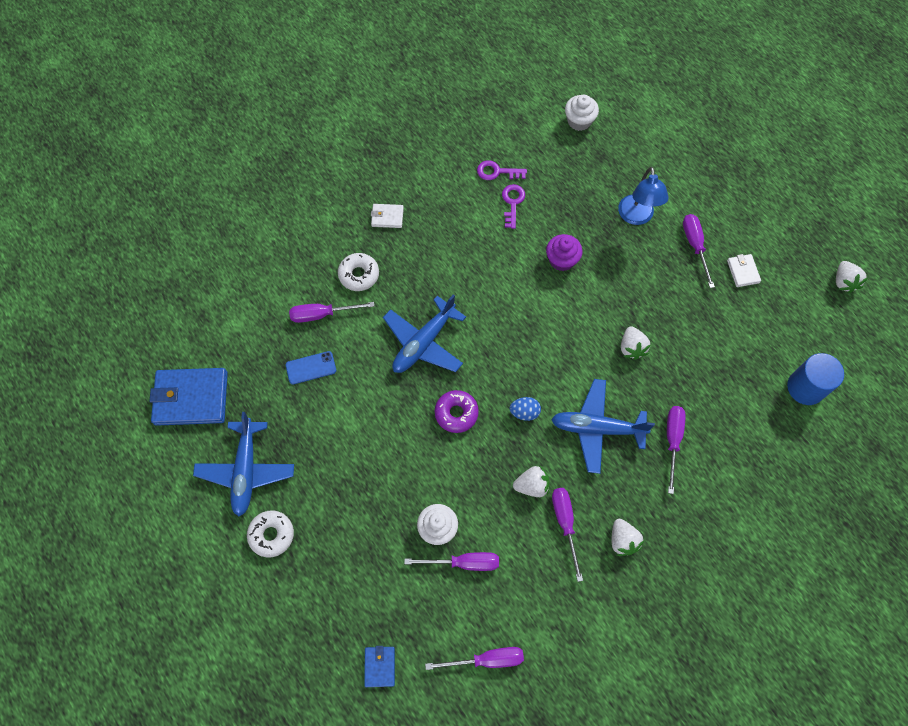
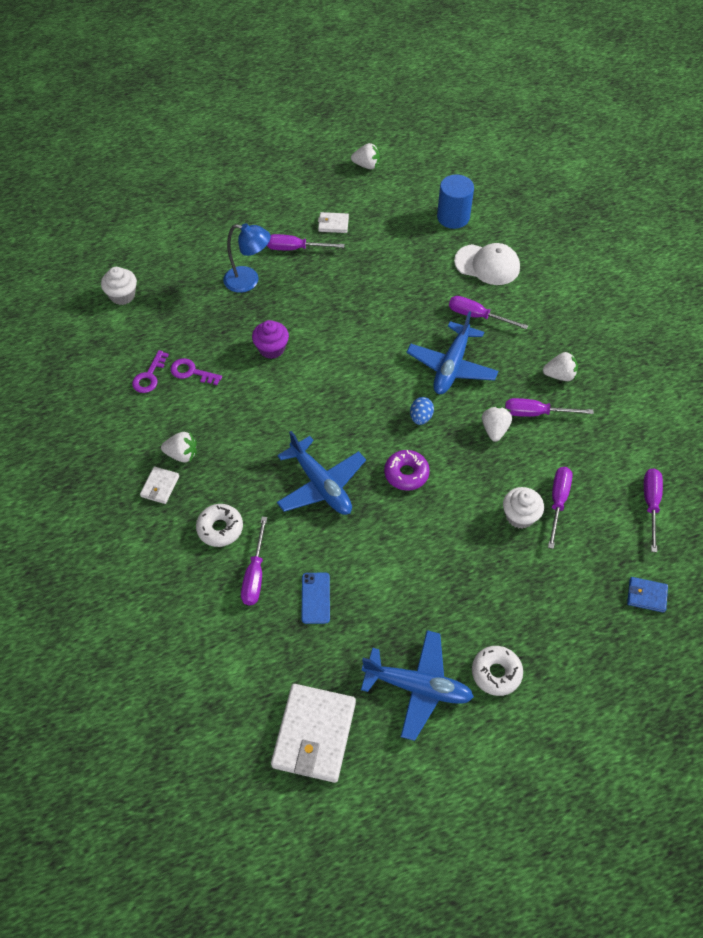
camera: 75 degrees left, 10 degrees down
(191, 398) = (314, 734): blue wallet -> white wallet
(631, 348) = (380, 320): white strawberry -> white strawberry (182, 454)
(749, 437) = (487, 265): none -> white cap

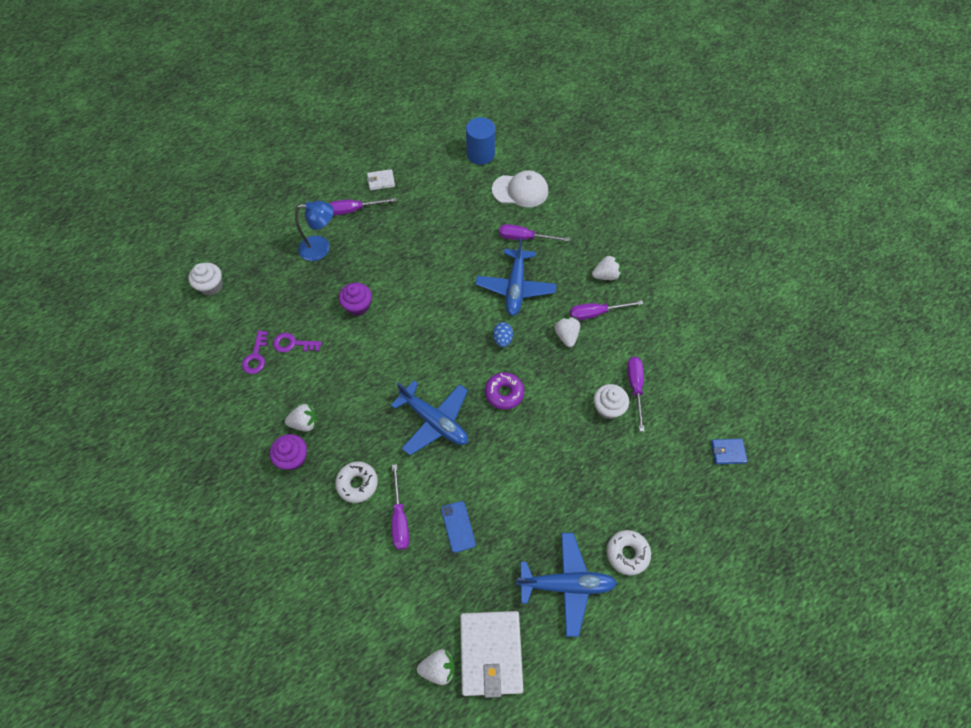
camera: 15 degrees left, 5 degrees up
(160, 486) = (293, 458): white wallet -> purple cupcake
(366, 165) = (395, 122): white strawberry -> white strawberry (438, 668)
(650, 504) = (709, 371): purple screwdriver -> none

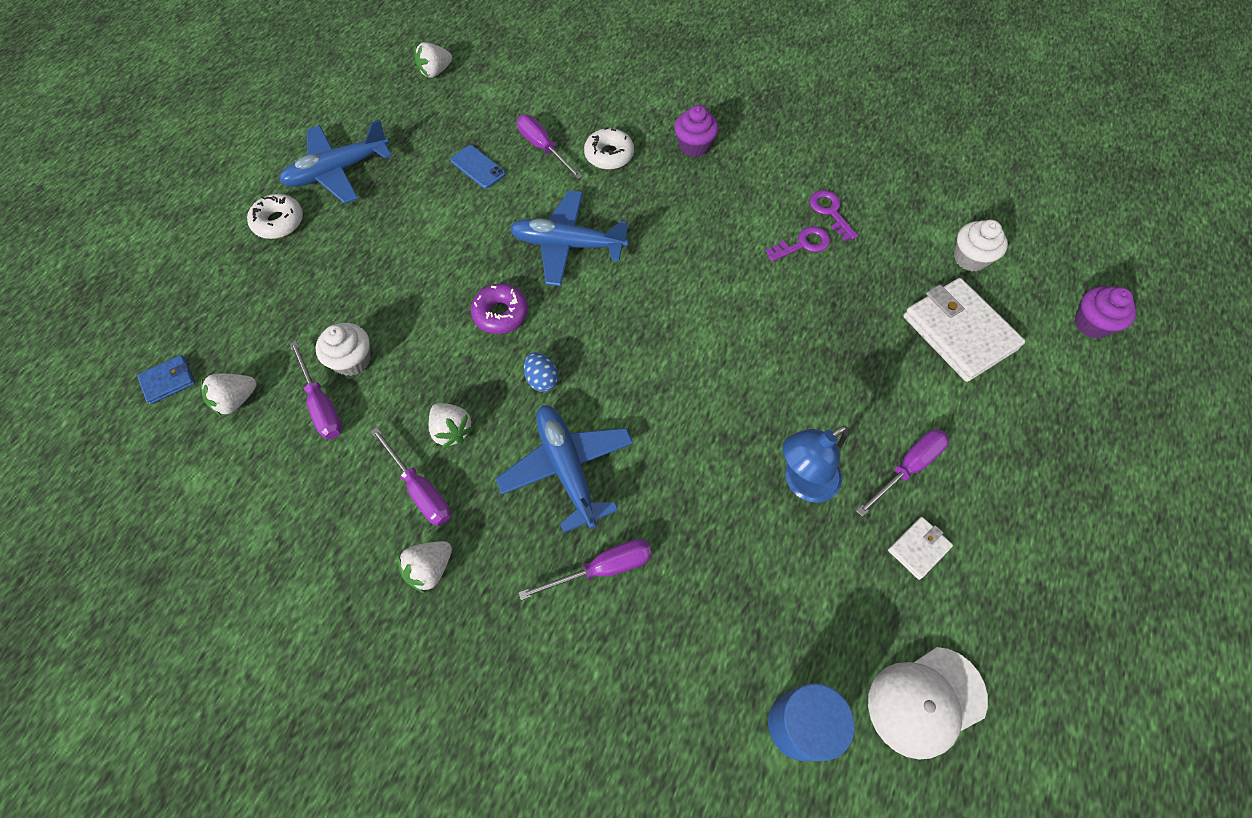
camera: 150 degrees right, 0 degrees up
(305, 423) = (711, 178): white strawberry -> white strawberry (236, 400)
(321, 248) = (892, 379): blue lamp -> blue lamp (802, 483)
(358, 306) = (767, 326): purple cupcake -> purple cupcake (1092, 324)
(491, 653) = (392, 98): white wallet -> white wallet (959, 332)
(520, 190) = (668, 674): white cap -> white cap (926, 701)
(596, 313) = (420, 490): purple screwdriver -> purple screwdriver turned 90 degrees clockwise

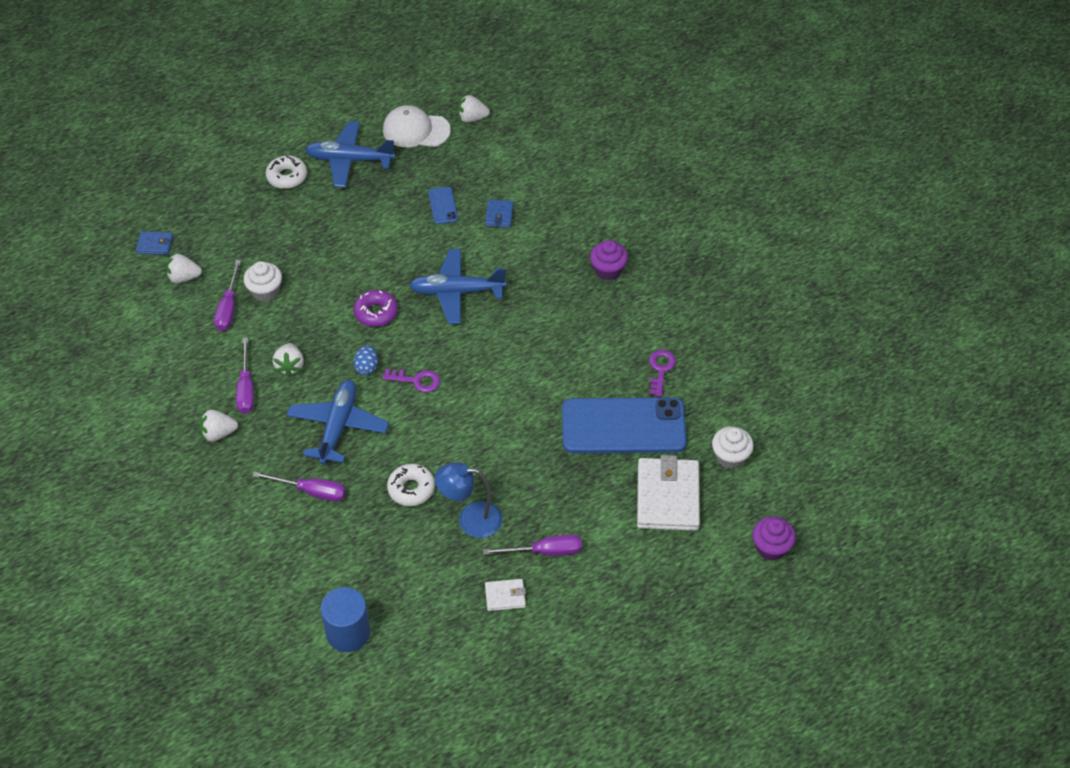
camera: 35 degrees right, 10 degrees down
(543, 148) = (499, 215): purple screwdriver -> blue wallet
(568, 245) = (457, 292): blue plane -> blue plane turned 45 degrees counterclockwise
(609, 155) = (540, 244): white donut -> white donut (411, 489)
(803, 244) = (617, 380): purple key -> purple key (416, 381)
(851, 286) = (623, 426): none -> blue phone
(926, 701) = (429, 668): white cap -> white cap (416, 130)

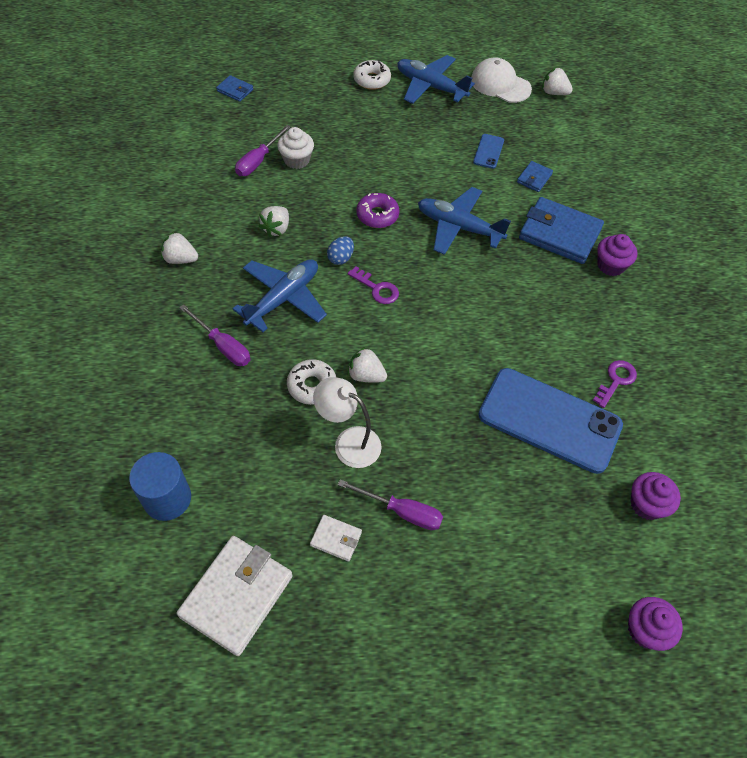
camera: 25 degrees right, 5 degrees up
(184, 277) = (239, 123): white strawberry -> white strawberry (366, 375)
(246, 389) = (228, 232): purple screwdriver -> none
(470, 519) = (349, 442): blue lamp -> white lamp
(549, 259) = (559, 234): none -> blue wallet
(668, 497) = (558, 516): white wallet -> white wallet (237, 596)
(730, 457) = (646, 504): white cupcake -> purple cupcake

